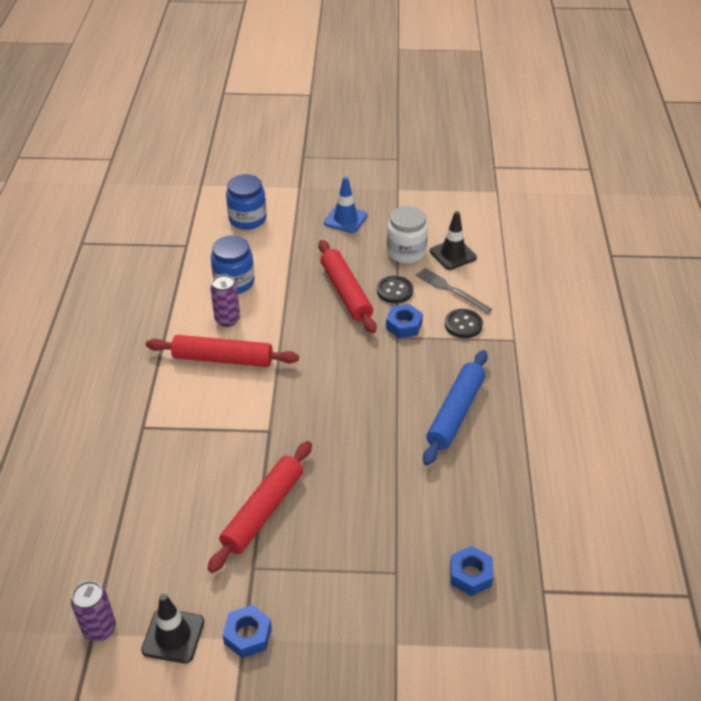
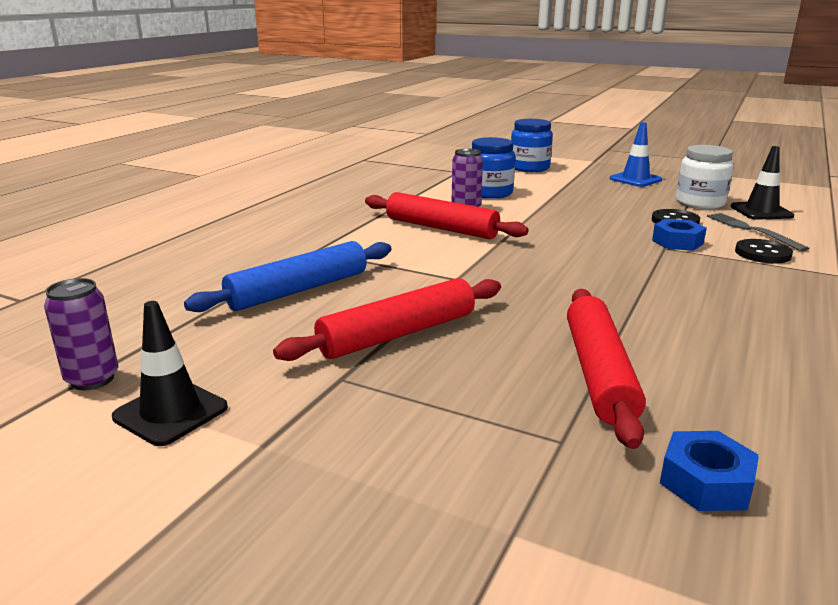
camera: 25 degrees right, 20 degrees down
(248, 635) = (271, 443): blue nut -> none
(346, 292) = (613, 214): red rolling pin -> red rolling pin (599, 373)
(455, 413) = (730, 312): blue rolling pin -> blue rolling pin (298, 290)

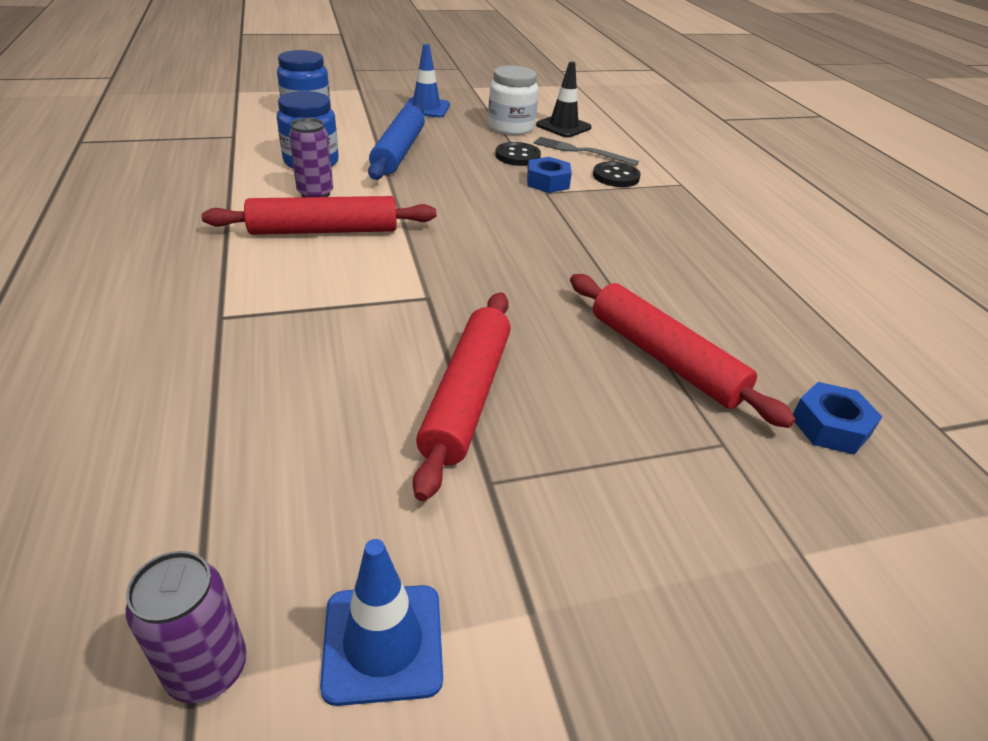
camera: 45 degrees left, 15 degrees up
(170, 412) = (383, 643): black traffic cone -> blue traffic cone
(298, 290) = (282, 386): blue rolling pin -> blue rolling pin (398, 152)

